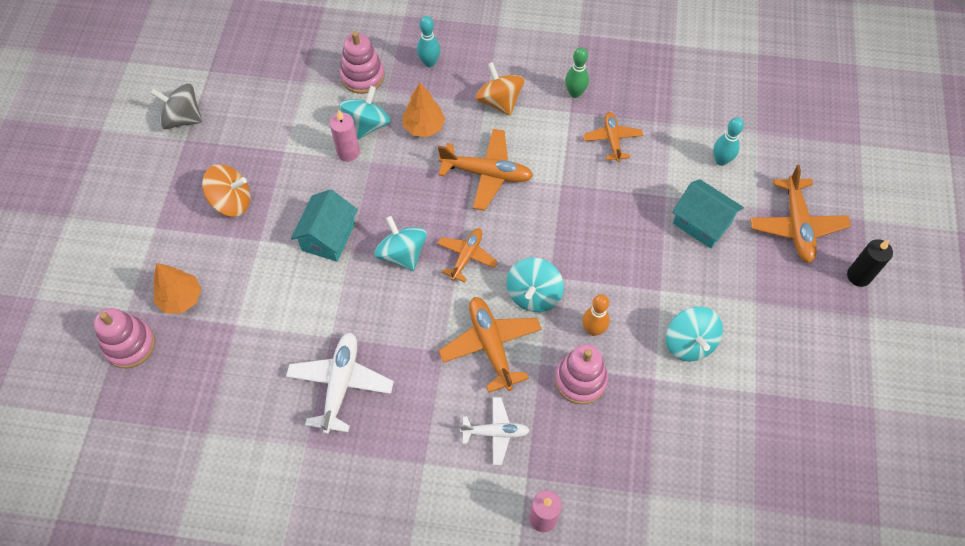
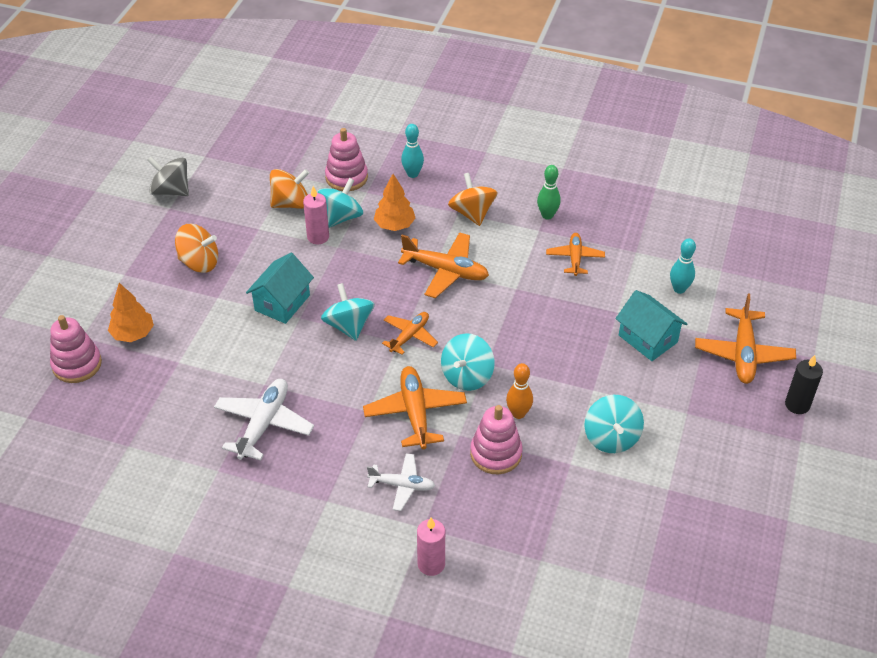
camera: 10 degrees right, 15 degrees down
(311, 116) = (291, 203): none -> orange spinning top

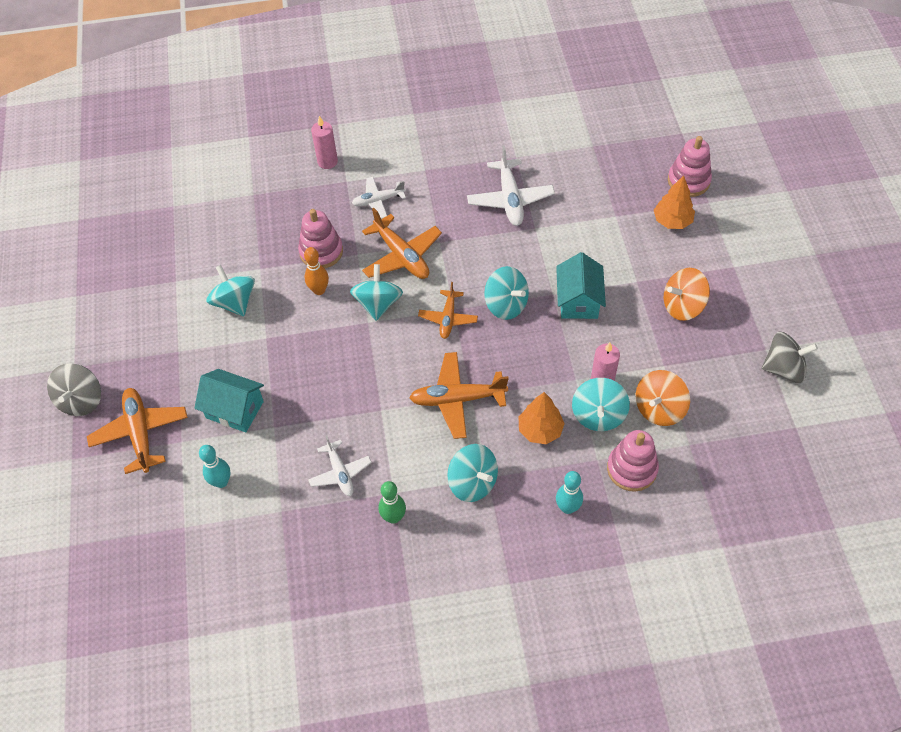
camera: 155 degrees right, 10 degrees up
(472, 213) = (473, 482): orange spinning top -> turquoise spinning top
(575, 258) = (340, 473): orange plane -> white plane
(797, 405) = (81, 400): black candle -> grey spinning top

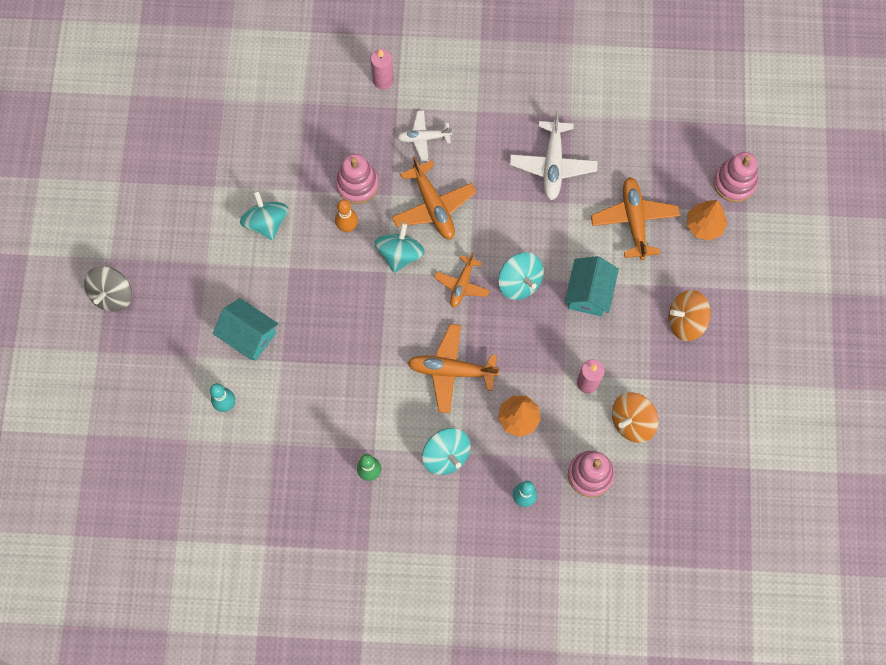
camera: 10 degrees right, 15 degrees up
(140, 433) = (161, 340): orange plane -> orange plane (634, 220)
(340, 473) = (331, 419): white plane -> none
(598, 415) = (575, 415): turquoise spinning top -> none
(783, 368) = (759, 407): grey spinning top -> none

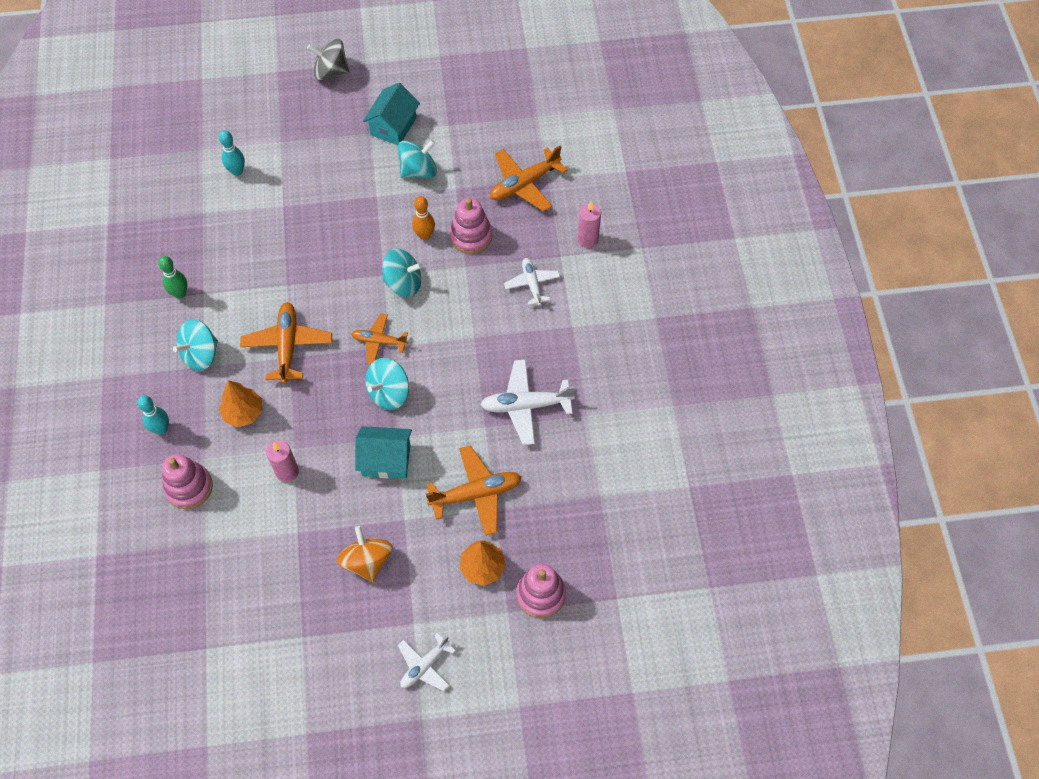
camera: 80 degrees right, 10 degrees down
(249, 335) = (304, 176): turquoise house -> turquoise house (393, 126)
(433, 206) = (459, 303): orange plane -> orange plane (524, 184)
(632, 422) = (248, 520): orange spinning top -> none
(786, 285) = (424, 665): none -> white plane

